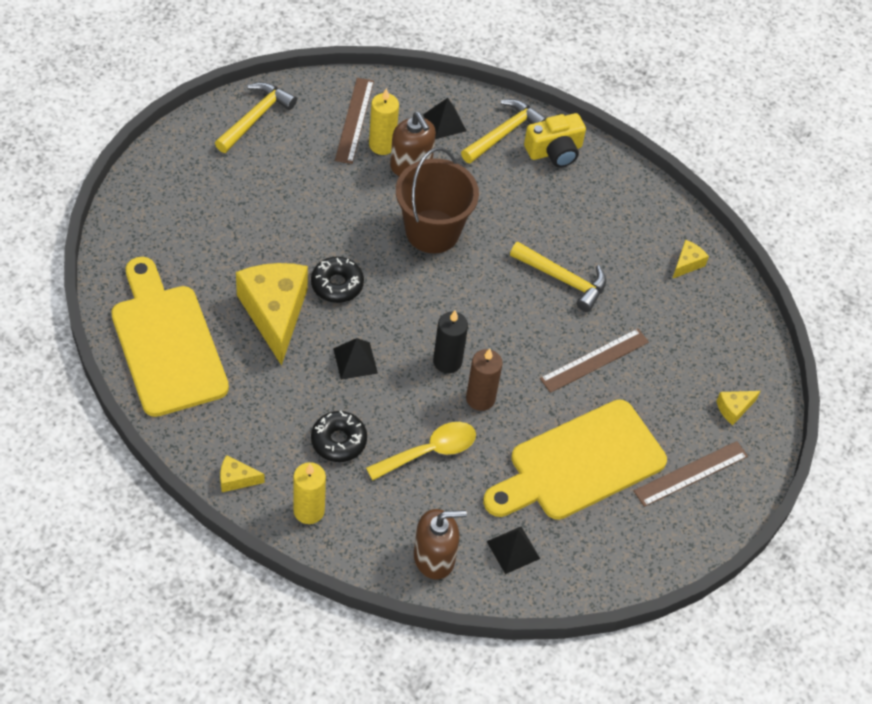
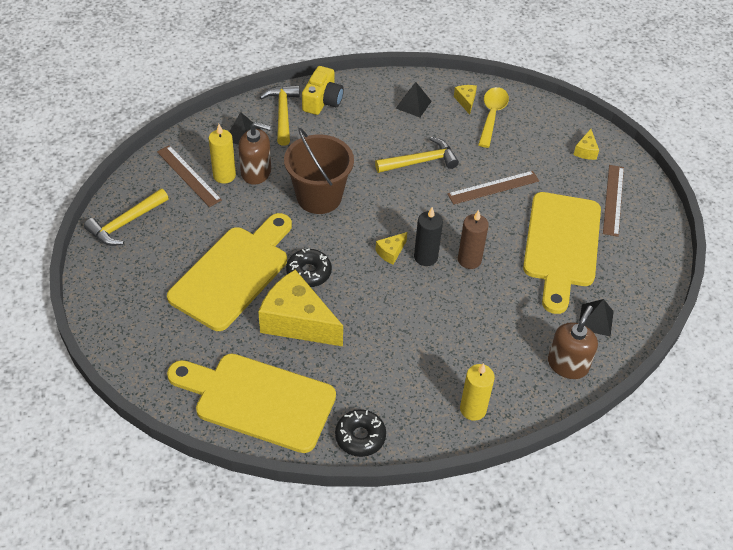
camera: 45 degrees left, 5 degrees down
(236, 479) = (410, 434): yellow cheese -> yellow cheese (391, 252)
(255, 117) = (125, 223): yellow hammer -> yellow hammer turned 120 degrees counterclockwise
(280, 231) = (233, 273): none -> yellow cutting board
(338, 441) = (433, 355): black donut -> black donut (360, 437)
(355, 360) = (378, 303): black pyramid -> black pyramid (413, 104)
(429, 451) = (485, 312): yellow spoon -> yellow spoon (492, 115)
(594, 360) = (493, 187): brown ruler -> brown ruler turned 60 degrees clockwise

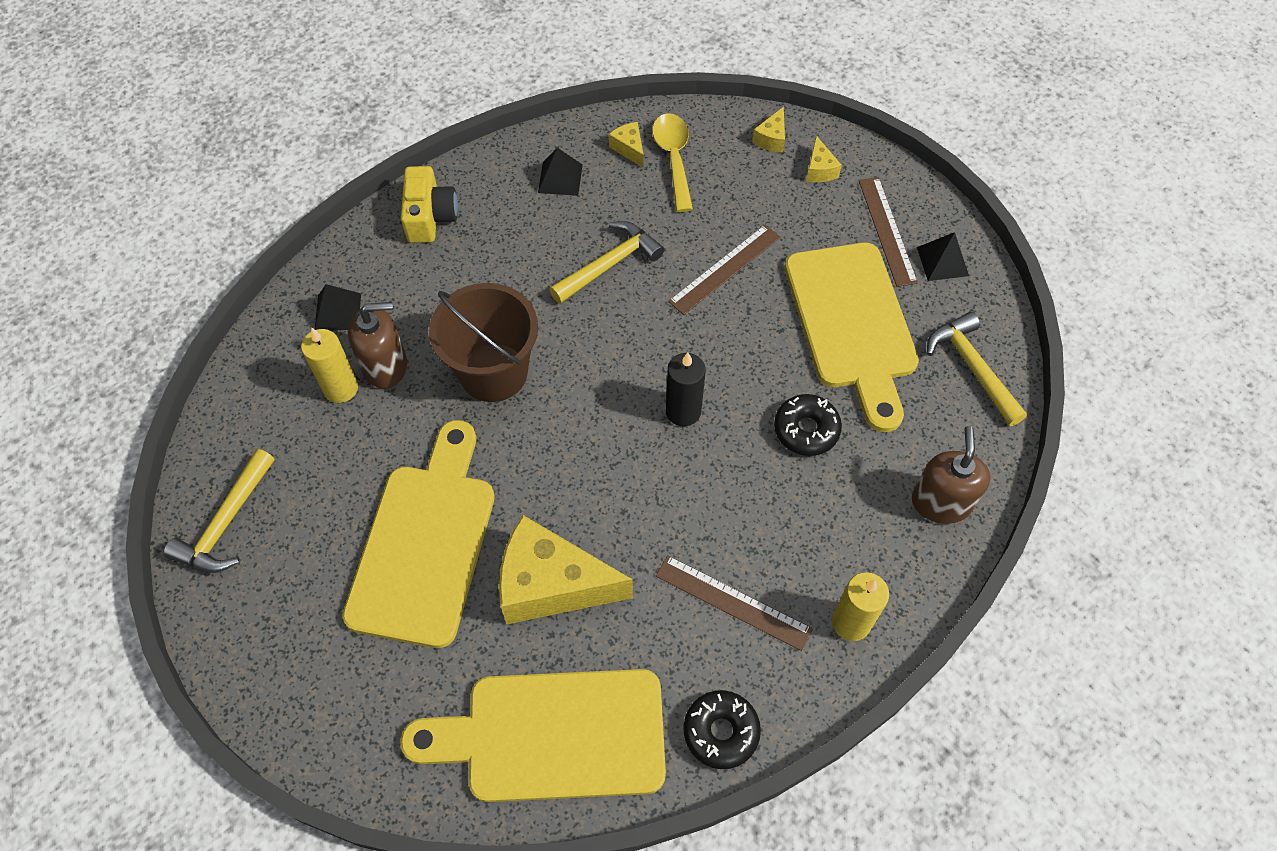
camera: 20 degrees left, 10 degrees up
(188, 175) = (287, 408): brown ruler -> brown ruler (733, 602)
(282, 113) = (381, 257): yellow hammer -> yellow hammer (972, 367)
(309, 272) = (533, 499): black donut -> black donut (806, 430)
(391, 252) = (632, 422): yellow cheese -> yellow cheese (771, 139)
(469, 260) = (743, 393): brown candle -> none
(595, 320) = (946, 420): black pyramid -> black pyramid (942, 261)

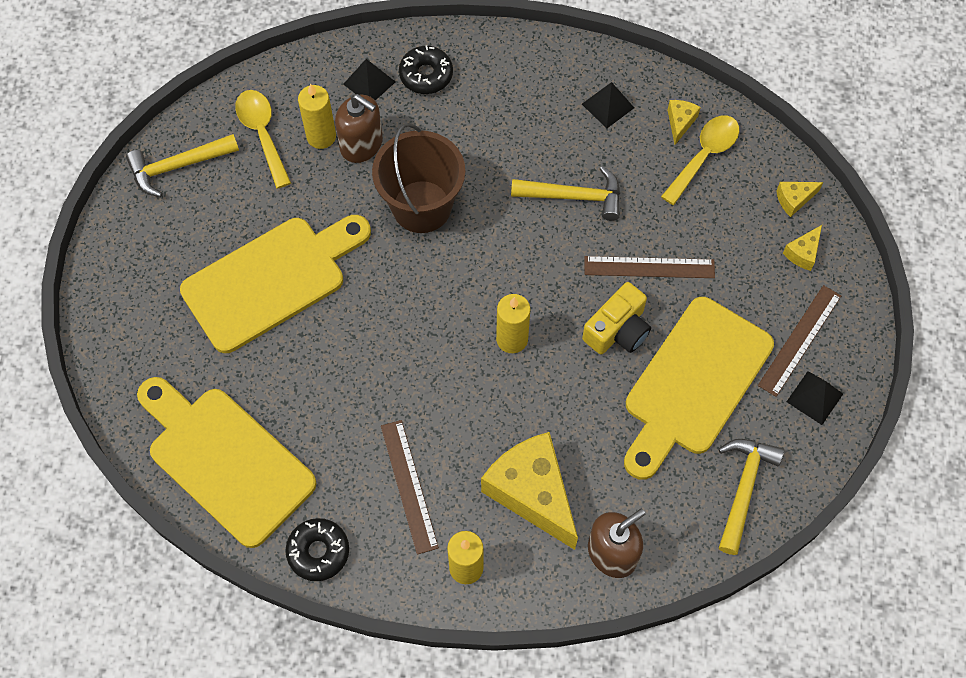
camera: 45 degrees right, 5 degrees up
(282, 429) = (262, 134): none -> yellow spoon
(430, 217) = (492, 63): yellow camera -> yellow camera (617, 330)
(551, 585) = (316, 373): yellow cheese -> yellow cheese (532, 493)
(683, 411) = (512, 339): black candle -> yellow candle
(806, 430) = (578, 424): black donut -> black donut (426, 75)

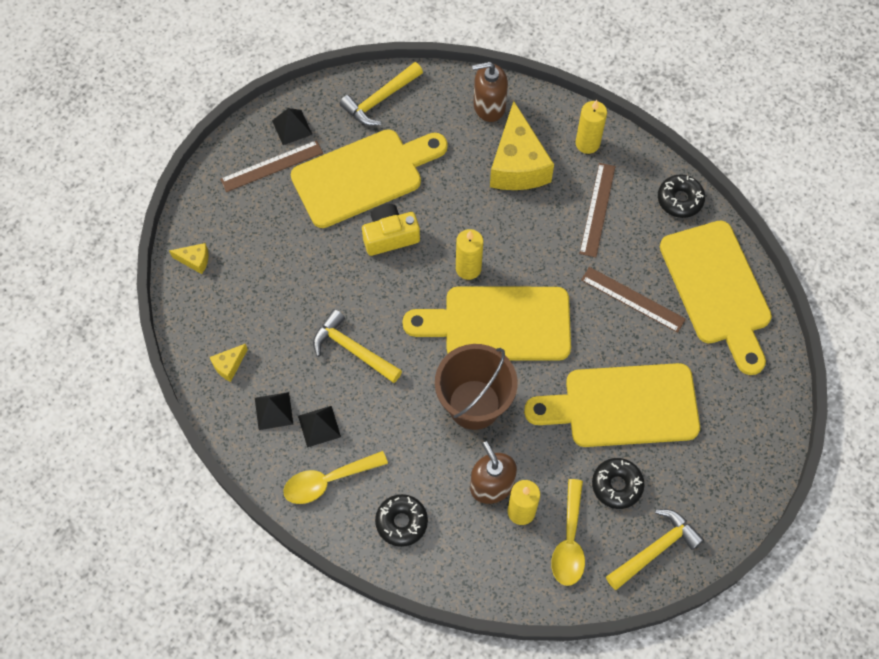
camera: 150 degrees left, 0 degrees up
(177, 167) = (655, 549): yellow hammer -> yellow hammer turned 45 degrees counterclockwise
(241, 203) = (617, 485): none -> black donut
(369, 82) = (453, 541): black pyramid -> black pyramid (319, 426)
(444, 297) = (498, 324): none -> yellow cutting board
(649, 267) = (336, 267): brown ruler -> brown ruler (632, 299)
(704, 156) = (232, 328): yellow spoon -> yellow spoon (328, 481)
(803, 253) = (221, 220): yellow cheese -> none

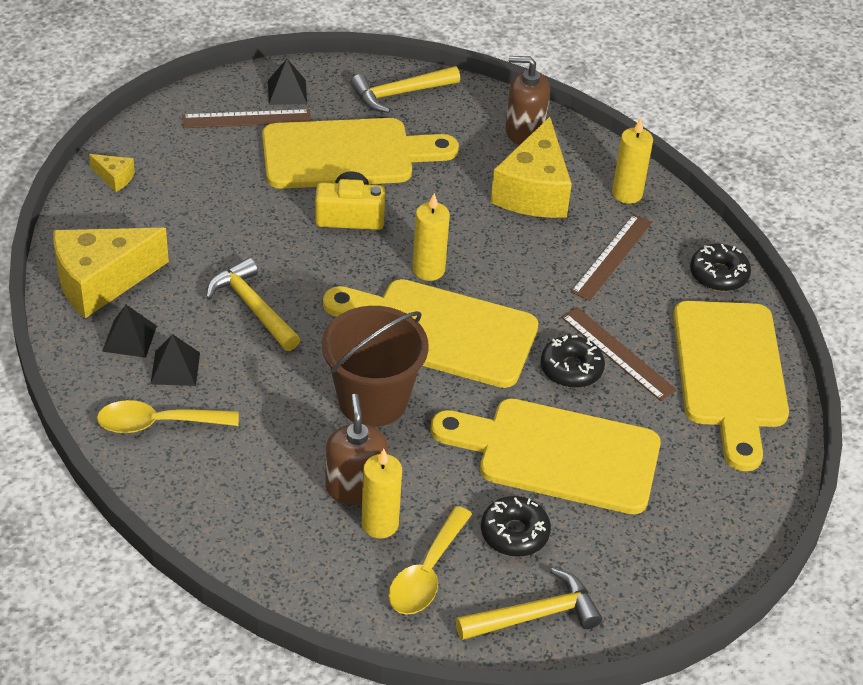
camera: 15 degrees right, 20 degrees down
(229, 365) = (101, 282): yellow cheese -> yellow cheese, size x2.33
(401, 522) = (225, 490): black donut -> black donut (571, 369)

